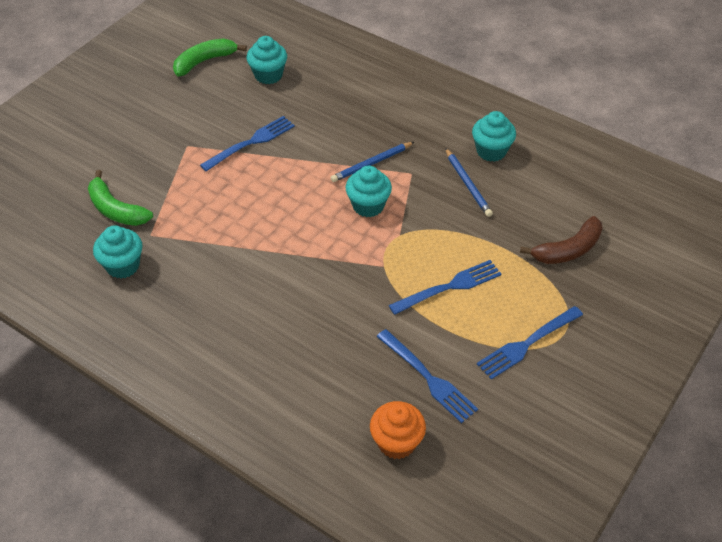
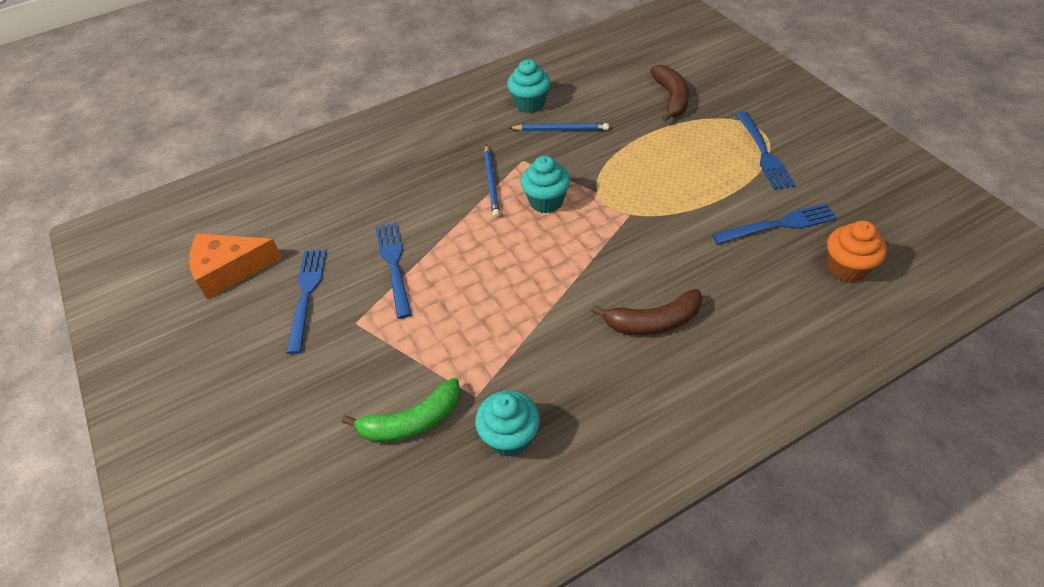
camera: 60 degrees left, 0 degrees up
(204, 61) = (230, 270): green banana -> orange cheese
(266, 317) = (653, 322): none -> brown banana
(268, 75) = (302, 222): turquoise cupcake -> none
(449, 287) = (678, 179): blue fork -> blue fork (306, 295)

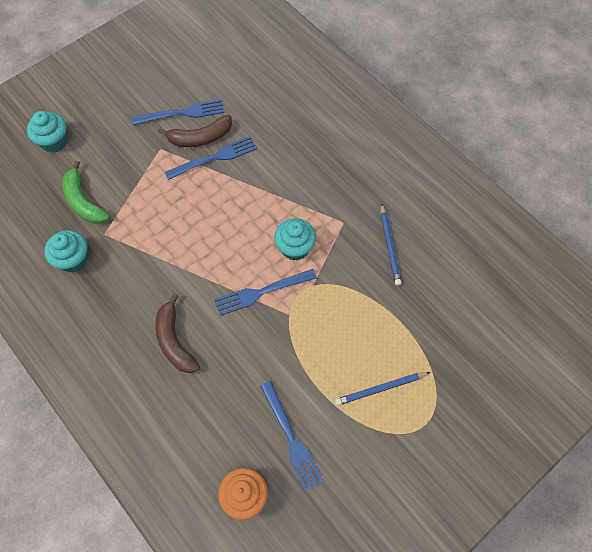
camera: 75 degrees right, 15 degrees up
(230, 270) = (200, 62): orange cheese -> none
(492, 182) = (312, 204): blue pencil -> blue pencil (380, 389)
(530, 104) = (422, 215): turquoise cupcake -> turquoise cupcake (54, 142)
(671, 98) = (457, 338): brown banana -> brown banana (200, 138)
(763, 153) = (388, 427): blue fork -> blue fork (262, 292)

